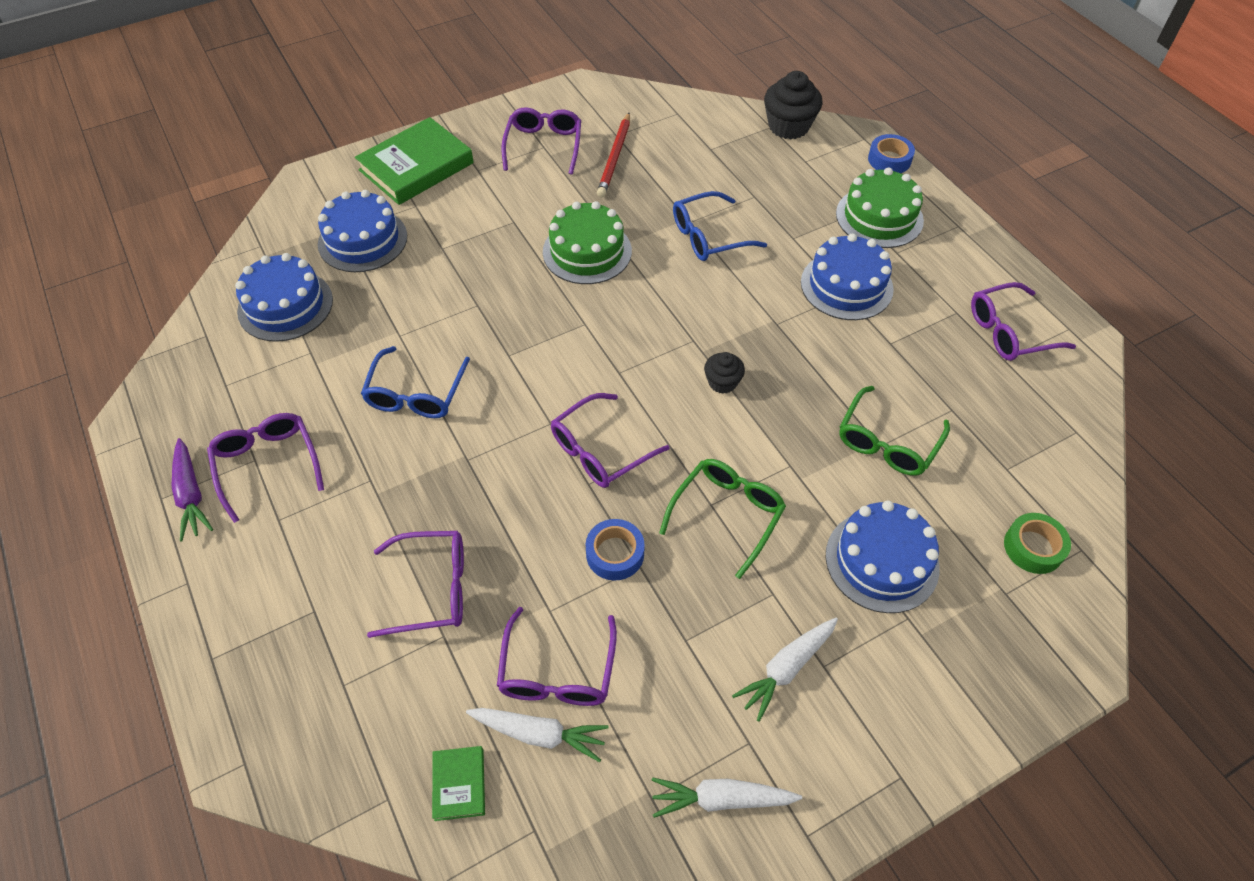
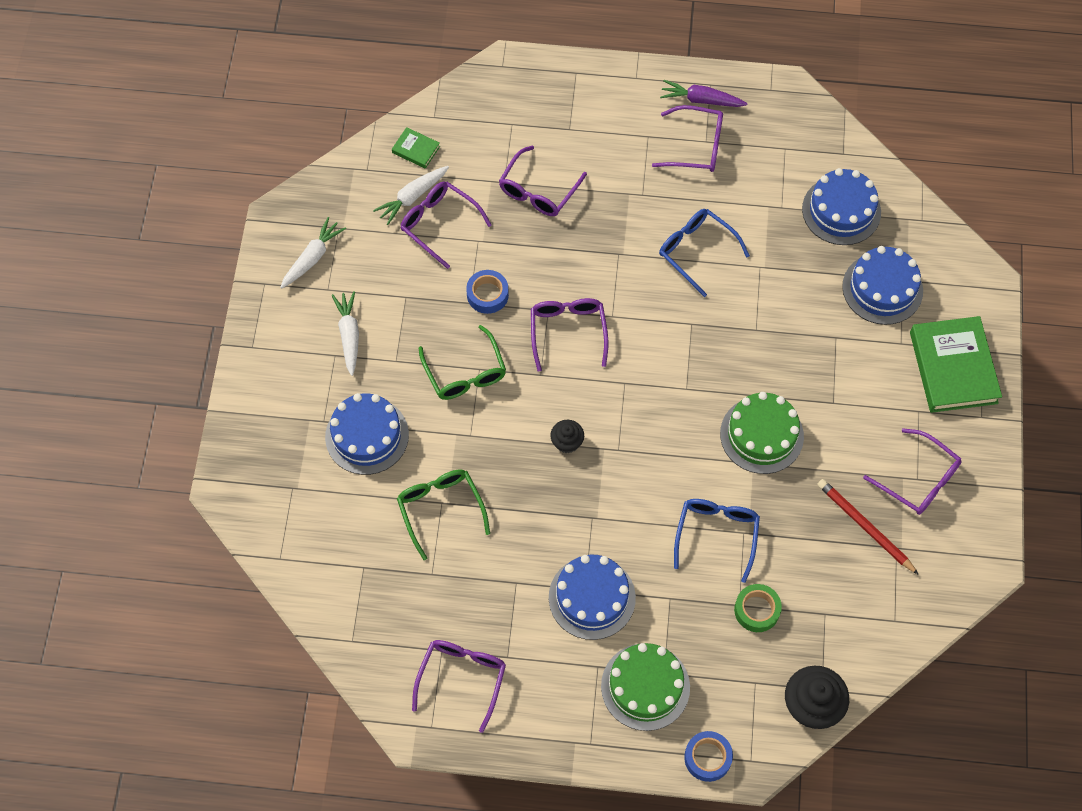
camera: 125 degrees right, 10 degrees up
(1033, 547) = (304, 531): green tape -> green tape (756, 610)

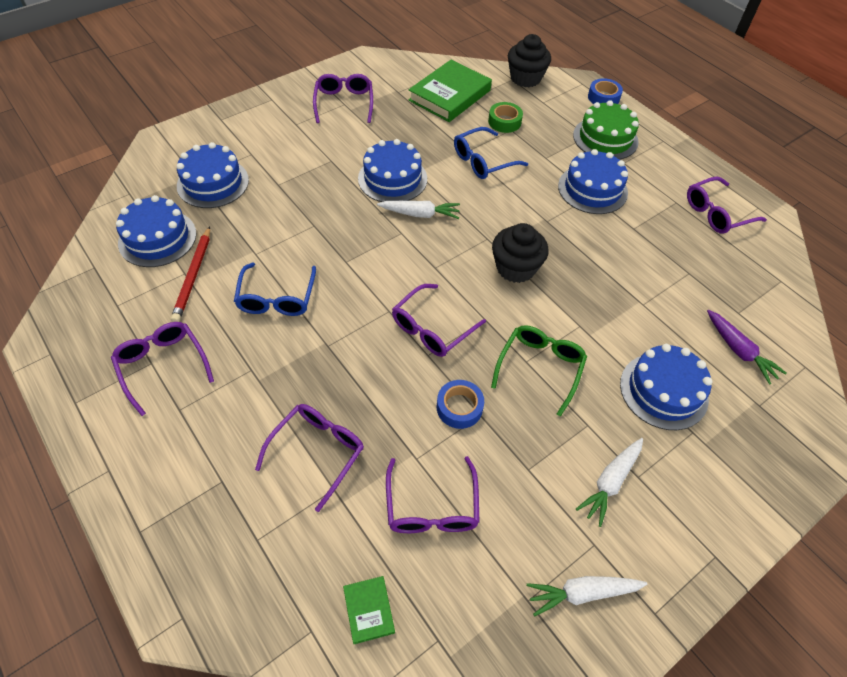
camera: 135 degrees left, 10 degrees down
(412, 197) = (426, 559): white carrot -> white carrot (419, 214)
(440, 509) = (648, 301): green glasses -> none
(538, 190) = (317, 452): purple glasses -> purple glasses turned 45 degrees counterclockwise
(567, 442) = (515, 268): black cupcake -> black cupcake, size x1.77
(701, 100) = (101, 396): purple carrot -> purple carrot (738, 350)
(761, 435) = (392, 179): green cake -> blue cake
(865, 527) = (400, 108): red pencil -> red pencil (193, 276)
(953, 367) = (246, 125): green book -> green book (449, 95)

